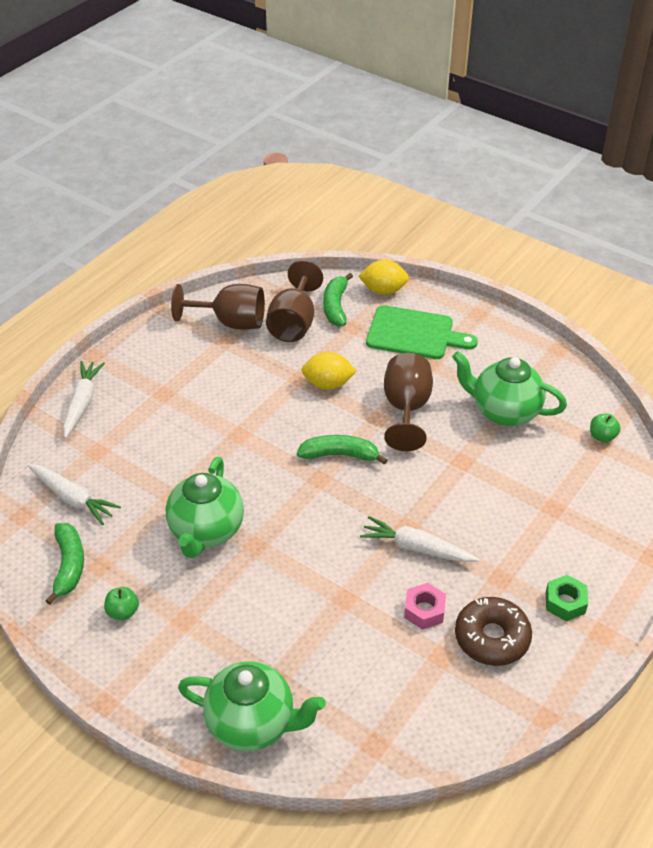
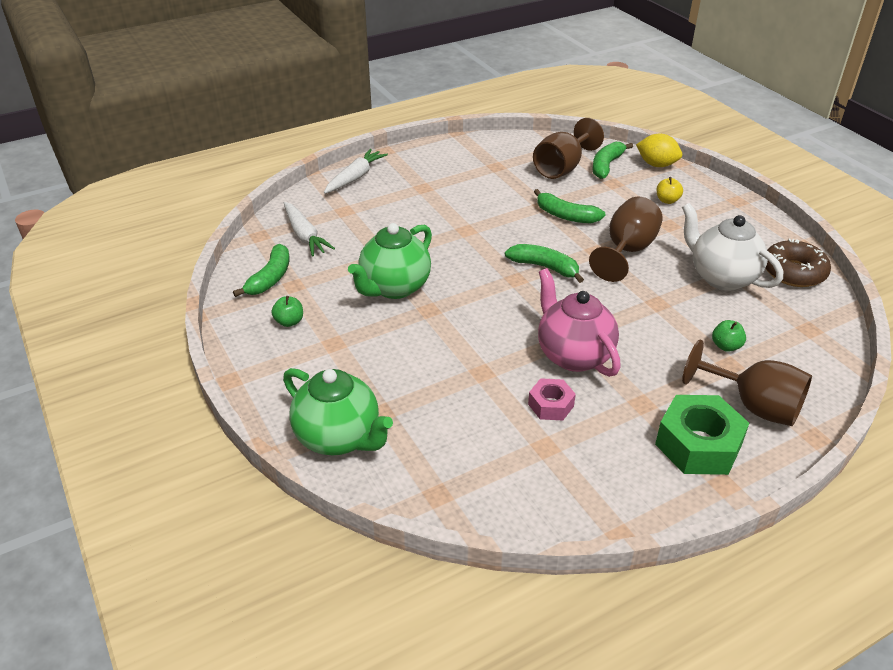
camera: 25 degrees right, 5 degrees down
(230, 322) = (508, 155): brown goblet -> brown goblet (753, 405)
(328, 384) = (566, 216): yellow lemon -> green banana
(414, 334) = (667, 200): green cutting board -> yellow apple
(417, 548) = (573, 355): white carrot -> pink teapot
(492, 638) = (604, 449): brown donut -> brown donut (793, 272)
(504, 411) = (721, 277): green teapot -> white teapot
(565, 602) = (698, 445): green nut -> green nut, size x1.80
(602, 436) = (814, 323): green apple -> green apple (726, 346)

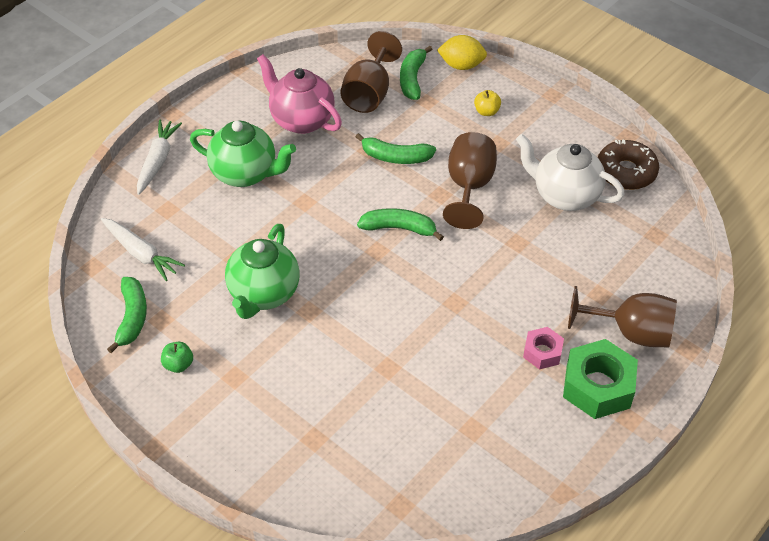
camera: 20 degrees left, 10 degrees up
(339, 438) = (288, 477): green teapot -> green teapot (245, 174)
(551, 405) = (462, 384): pink nut -> pink nut (542, 352)
(573, 355) = (462, 324): pink teapot -> pink teapot (301, 120)
(726, 346) = (591, 275): green apple -> none

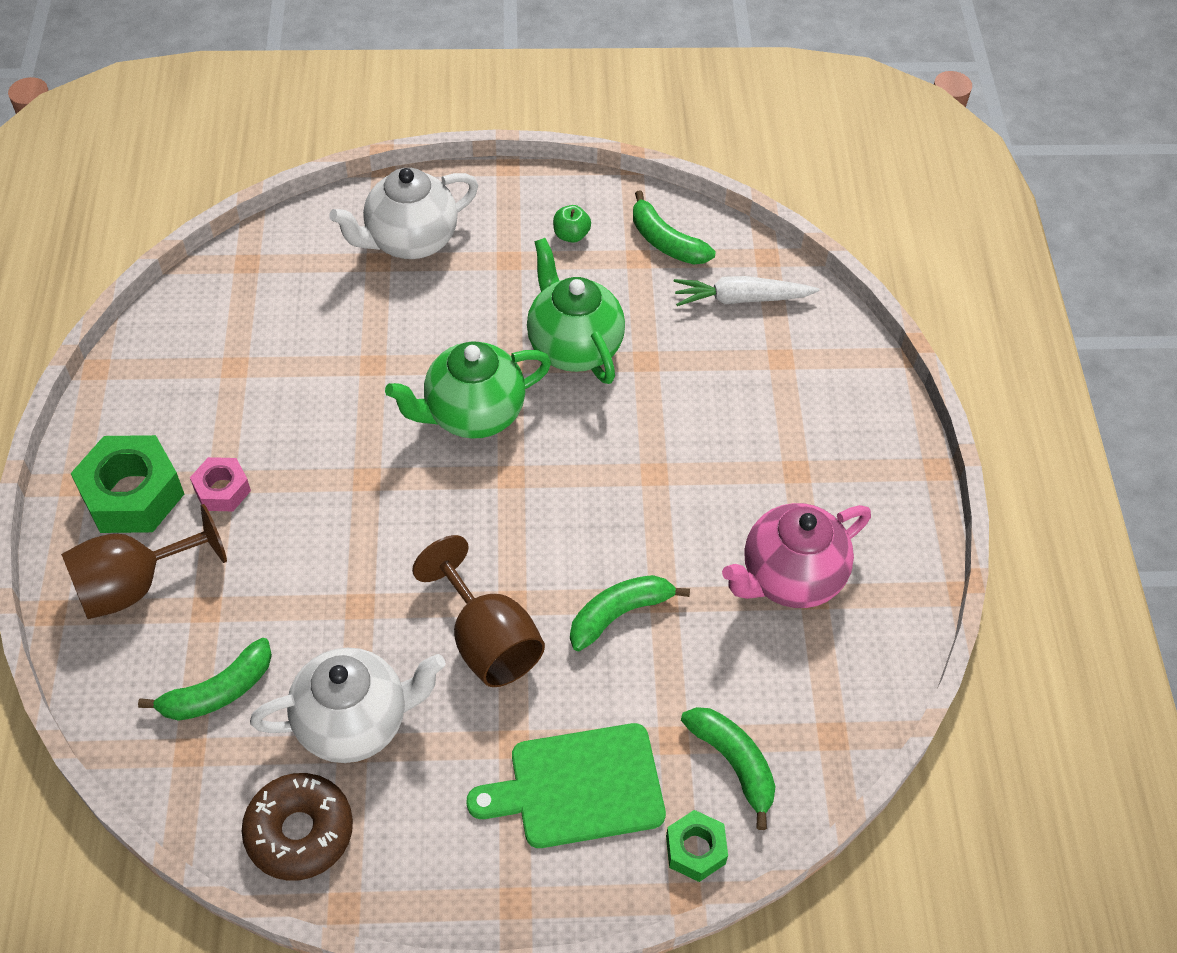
camera: 135 degrees right, 5 degrees up
(157, 161) = (867, 401): white carrot -> none
(245, 174) = (759, 457): green teapot -> green teapot (473, 414)
(278, 438) = (410, 241): none -> white teapot
(301, 120) = (790, 578): pink teapot -> pink teapot turned 150 degrees clockwise
(369, 93) = (759, 689): brown goblet -> none
(399, 228) = (515, 520): green banana -> green banana (218, 691)
(461, 65) = (695, 850): yellow lemon -> green nut
(486, 111) = (578, 787): yellow apple -> green cutting board

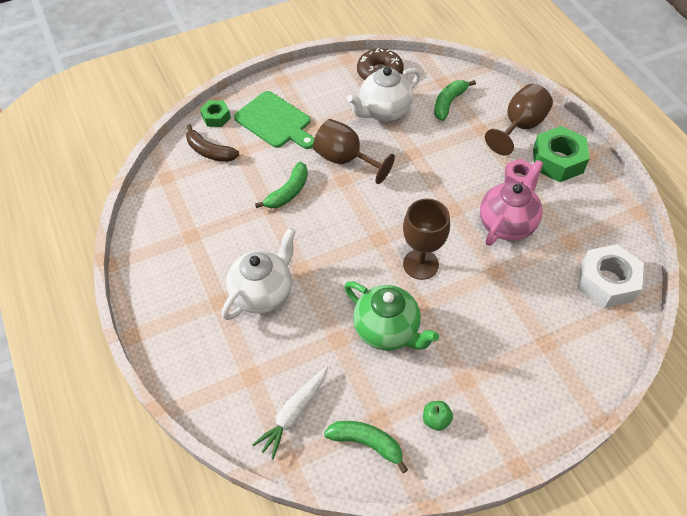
camera: 160 degrees right, 0 degrees up
(236, 298) = (607, 282): none -> white nut
(410, 241) = (538, 367): white teapot -> white teapot (263, 293)
(473, 414) = (420, 264): green teapot -> brown goblet
(578, 787) = (275, 121): green cutting board -> green cutting board turned 75 degrees clockwise
(733, 763) = (210, 151): green banana -> brown banana
(741, 299) = (294, 414): white carrot -> white carrot turned 150 degrees clockwise
(790, 578) = (206, 240): pink teapot -> pink teapot (507, 224)

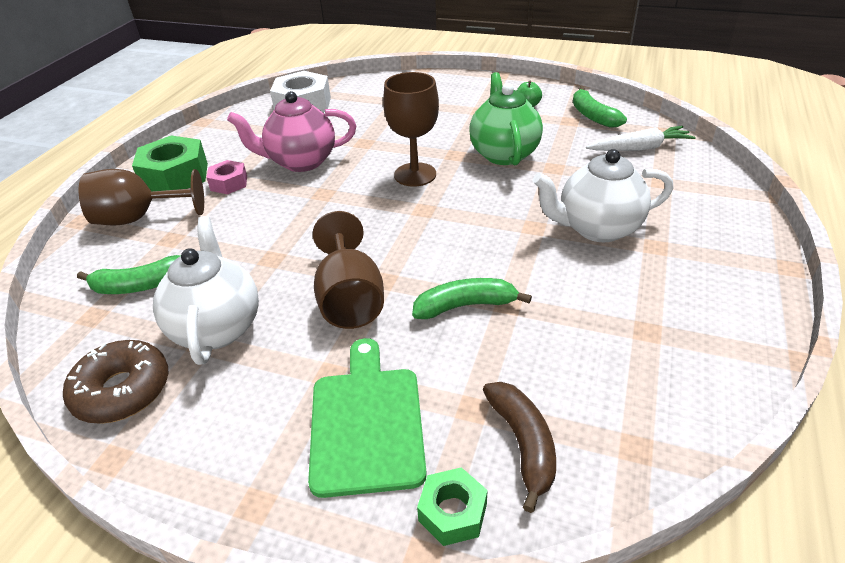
camera: 135 degrees left, 15 degrees down
(383, 111) = (217, 327): white teapot -> white teapot turned 105 degrees counterclockwise

